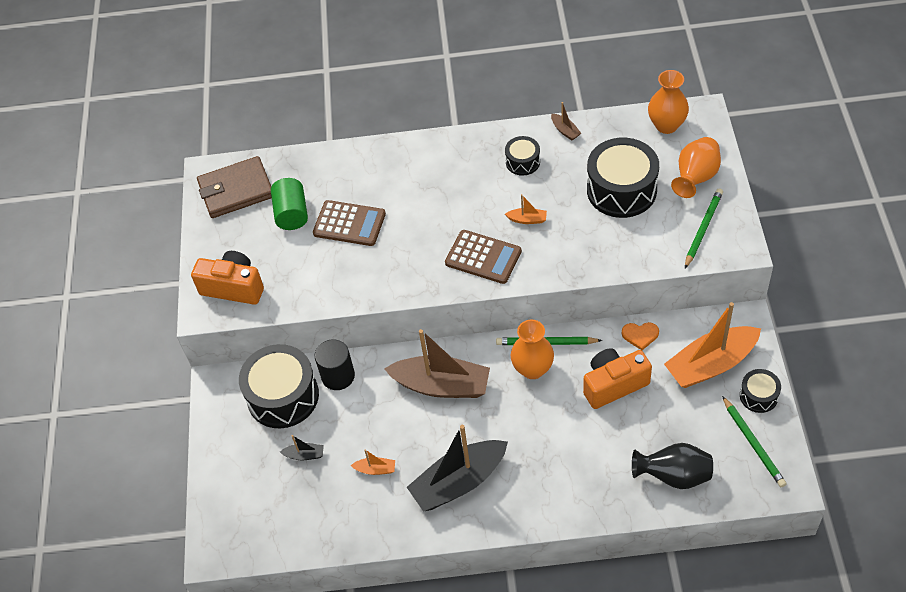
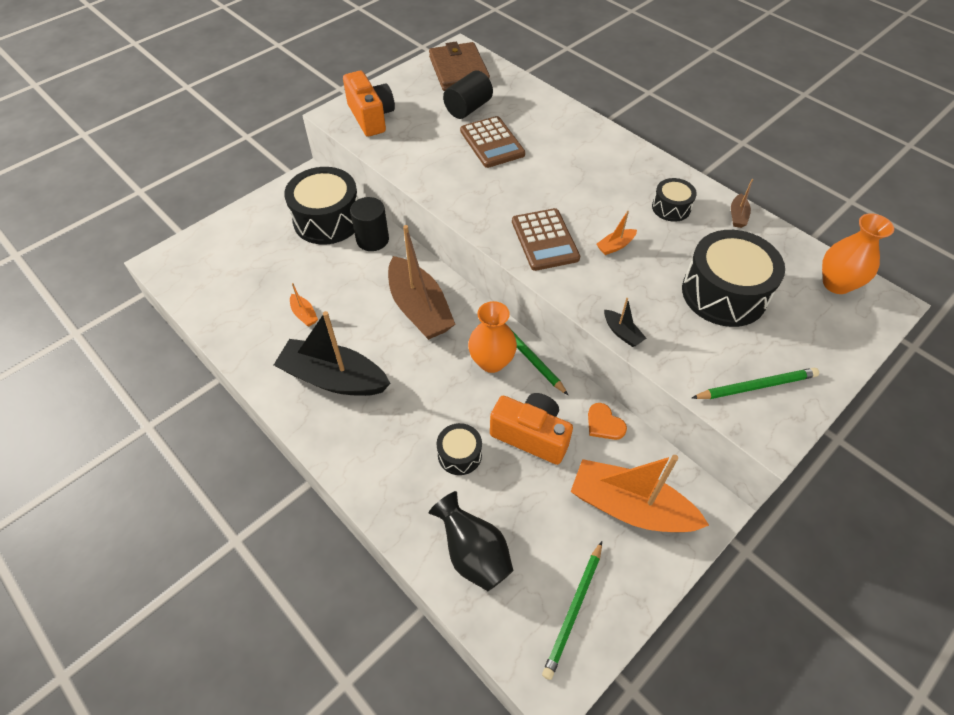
camera: 45 degrees right, 0 degrees up
(236, 190) = (458, 70): brown wallet -> brown wallet turned 45 degrees clockwise
(292, 214) = (468, 108): green cylinder -> black cylinder
(304, 455) = (284, 263): black boat -> black boat (622, 333)
(527, 219) = (615, 246): orange boat -> orange boat turned 90 degrees clockwise
(695, 178) = (806, 343): orange vase -> none
(758, 396) = (635, 579): black drum -> black drum (459, 454)

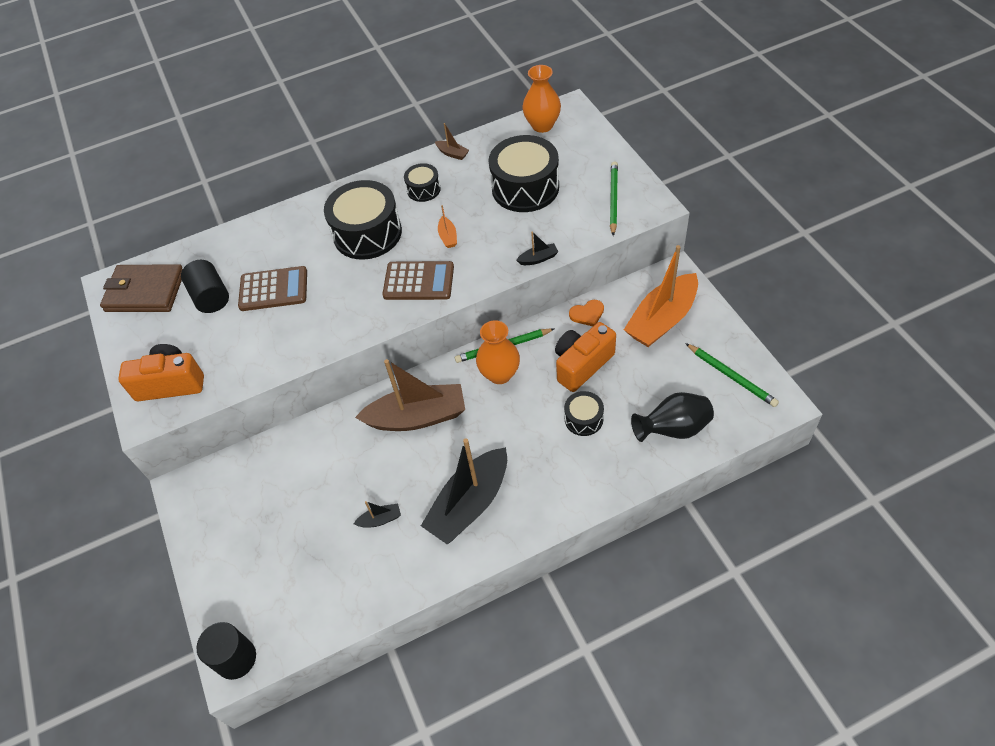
camera: 65 degrees left, 0 degrees up
(304, 314) = (380, 519): orange boat -> black boat
(327, 219) = (258, 478): black drum -> black drum (367, 233)
(372, 239) = (309, 441): black cylinder -> black cylinder (236, 658)

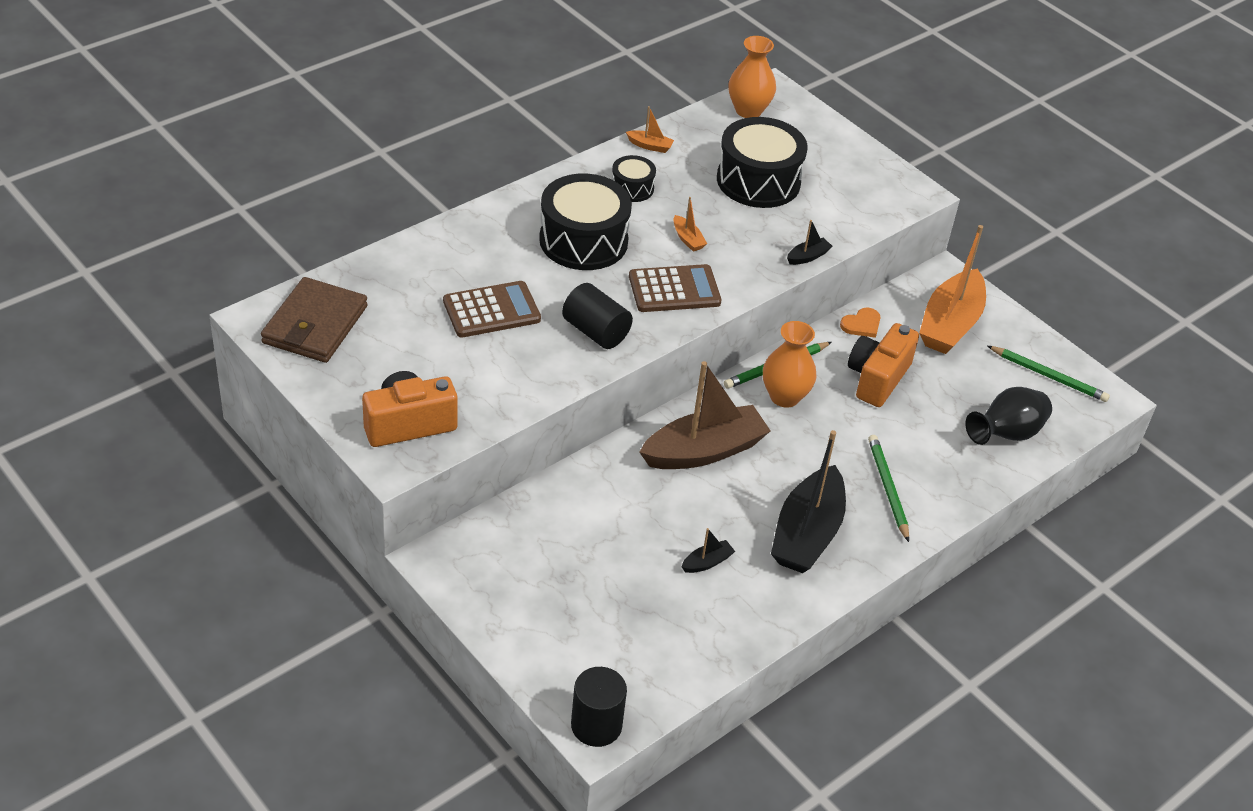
camera: 25 degrees left, 10 degrees down
(145, 291) = (315, 325): brown wallet -> brown wallet turned 60 degrees counterclockwise
(211, 297) = (411, 324): black cylinder -> black cylinder (596, 331)
(452, 153) = (650, 146): brown boat -> orange boat
(583, 419) = (902, 434): black drum -> none
(613, 199) = (868, 189): green pencil -> green pencil (887, 489)

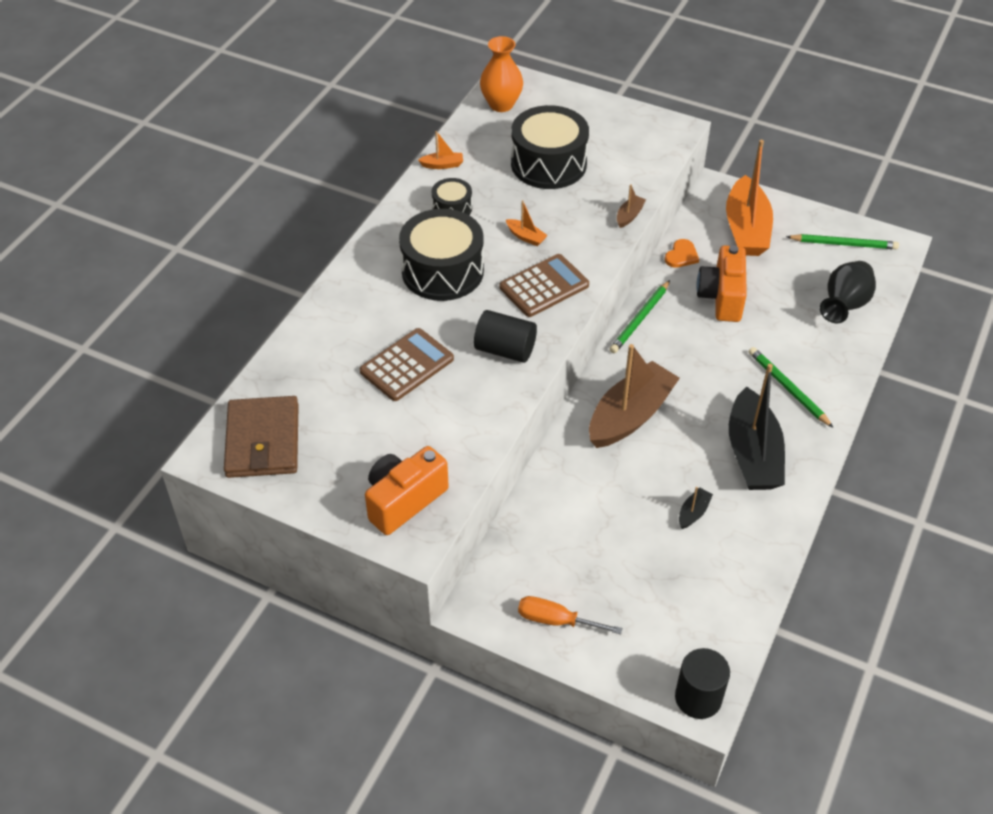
camera: 20 degrees left, 5 degrees up
(504, 601) = (556, 620): none -> orange screwdriver
(784, 396) = (662, 342): orange vase -> none
(808, 257) = (629, 216): black boat -> brown boat

